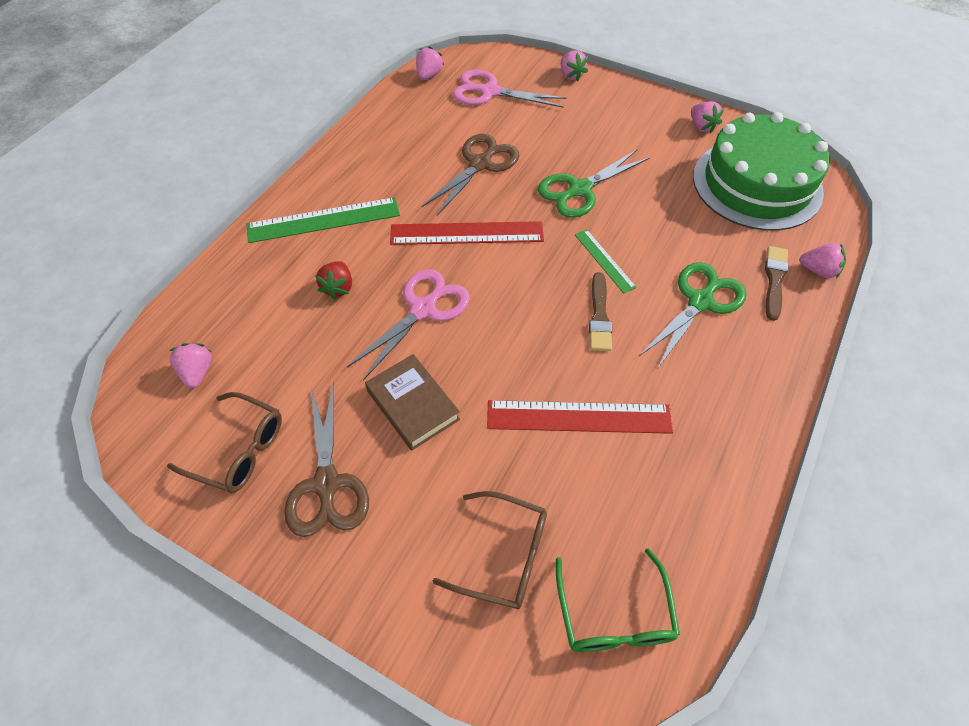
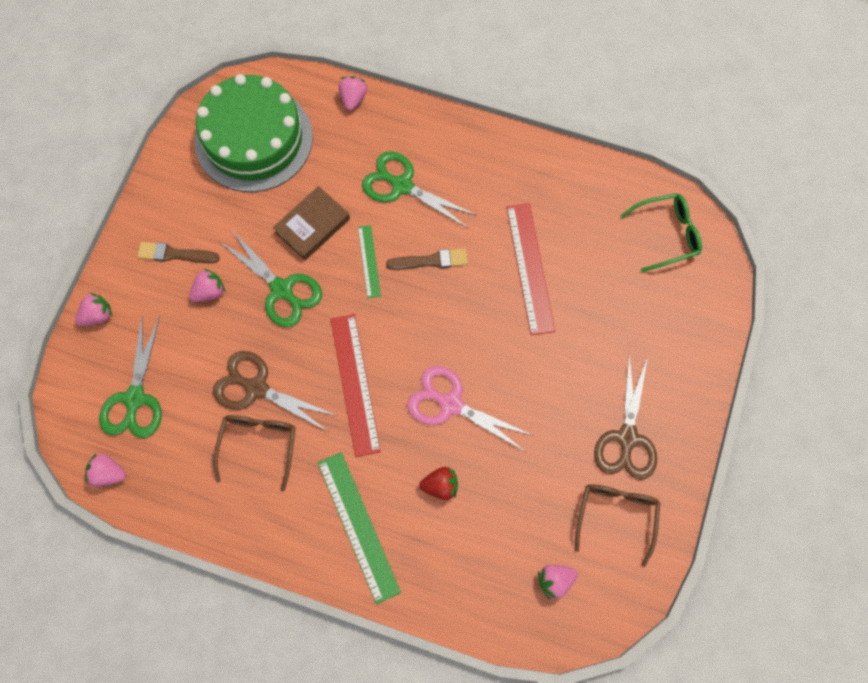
camera: 100 degrees left, 15 degrees up
(327, 484) = (627, 438): brown scissors -> brown scissors turned 120 degrees clockwise
(413, 405) = (546, 391): brown book -> brown book (312, 225)
(489, 92) = (135, 399): pink scissors -> green scissors
(502, 555) = (647, 306): brown glasses -> brown glasses (258, 446)
(604, 260) = (369, 261): green ruler -> green ruler turned 60 degrees counterclockwise
(701, 126) = (175, 184): pink strawberry -> pink strawberry (209, 292)
(774, 280) = (369, 131): brown brush -> brown brush (175, 254)

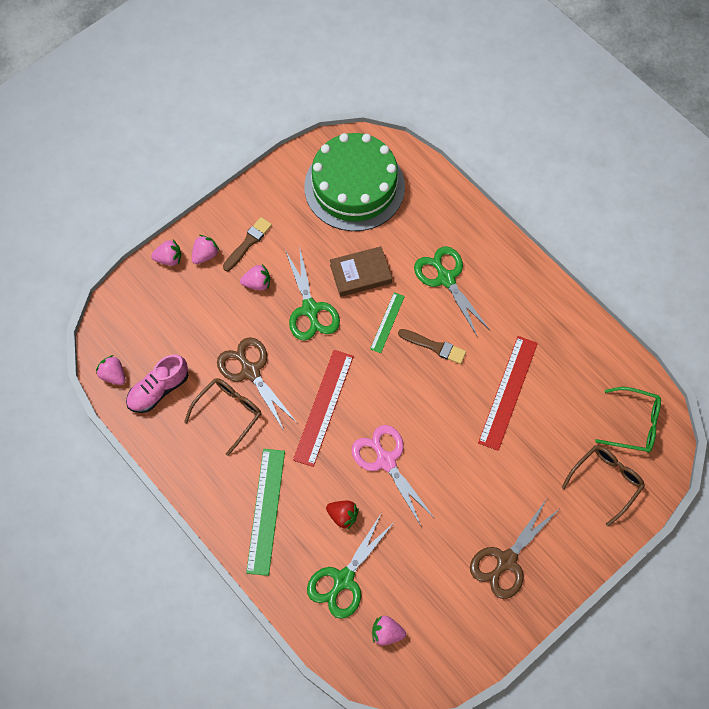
camera: 30 degrees right, 5 degrees down
(135, 399) = (161, 332): green scissors -> green scissors (343, 580)
(168, 462) = (158, 390): none -> pink shoe
(175, 254) = (248, 243): brown brush -> brown brush turned 90 degrees clockwise
(353, 99) = (447, 193): pink strawberry -> pink strawberry (205, 255)
(616, 517) = (461, 614): brown glasses -> brown glasses (605, 482)

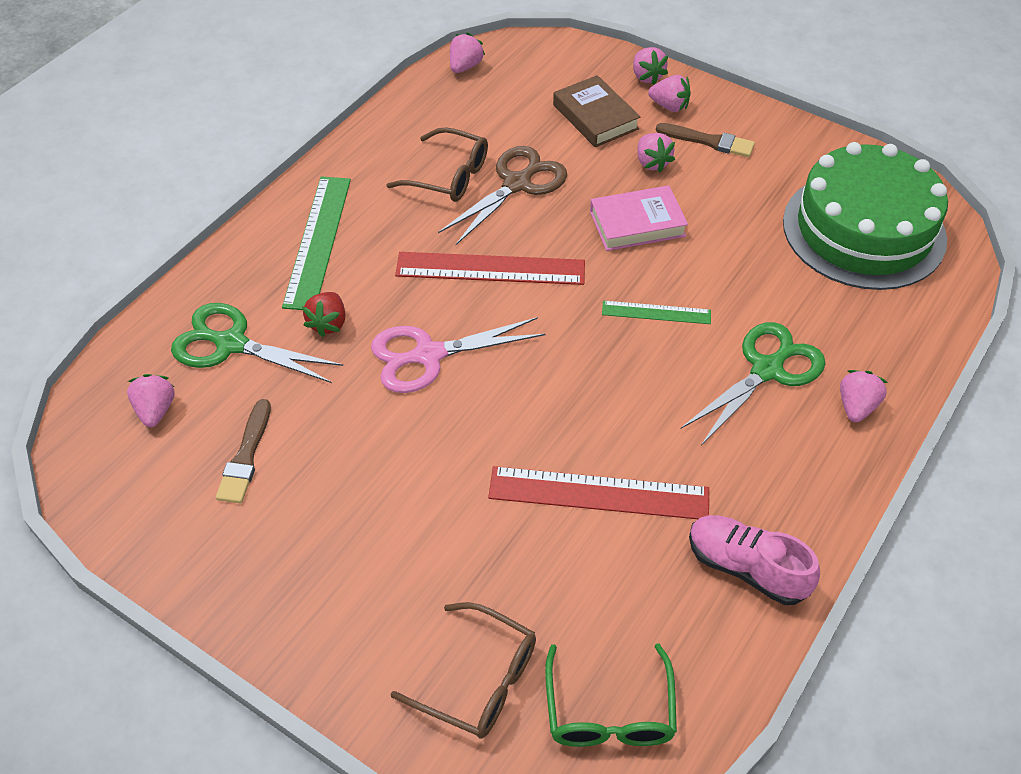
camera: 75 degrees right, 15 degrees down
(158, 390) = (459, 107): pink shoe -> pink shoe (746, 568)
(265, 511) = (317, 241): green ruler -> green ruler turned 75 degrees counterclockwise
(310, 310) = (637, 224): green scissors -> pink book
(360, 274) = (722, 266): brown book -> brown book (595, 117)
(386, 460) = (428, 355): pink scissors -> pink scissors turned 150 degrees counterclockwise
(434, 346) = (640, 378): brown brush -> brown brush (246, 456)
(482, 244) = (856, 407): none -> pink strawberry
(506, 561) = (296, 546): brown scissors -> none

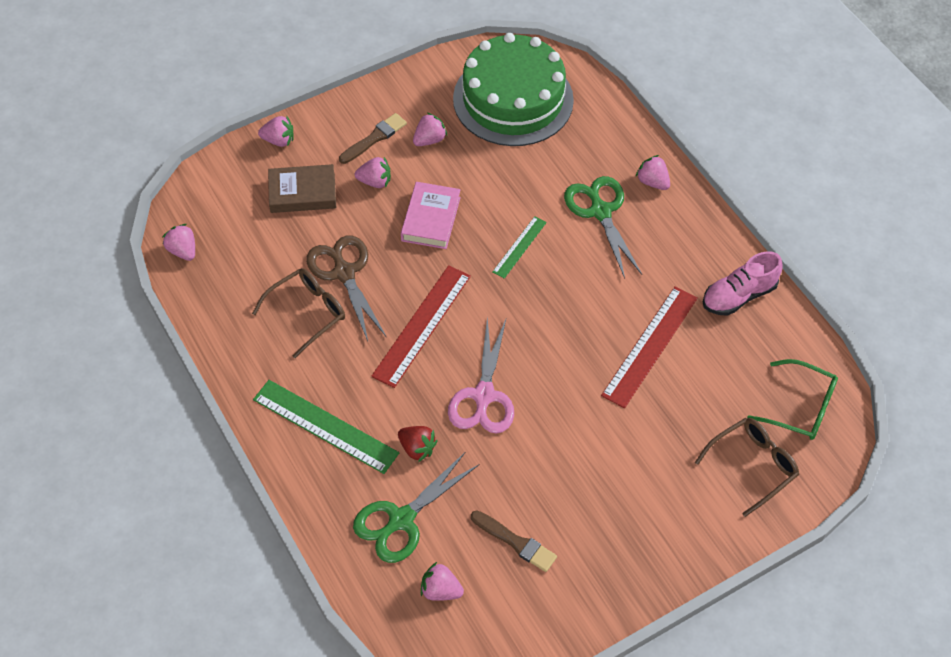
camera: 65 degrees left, 5 degrees up
(669, 106) = (321, 143): pink strawberry -> pink strawberry (429, 140)

